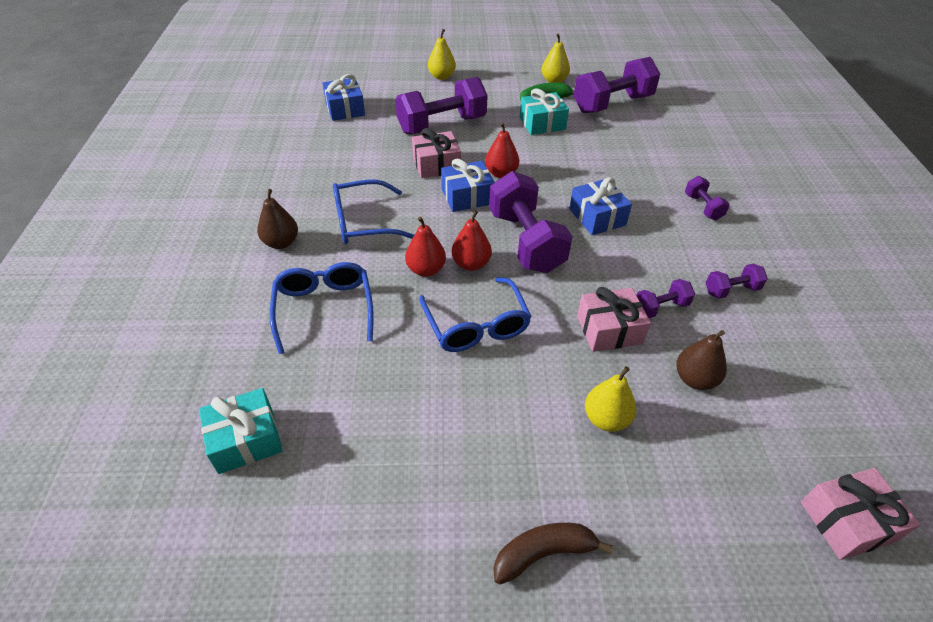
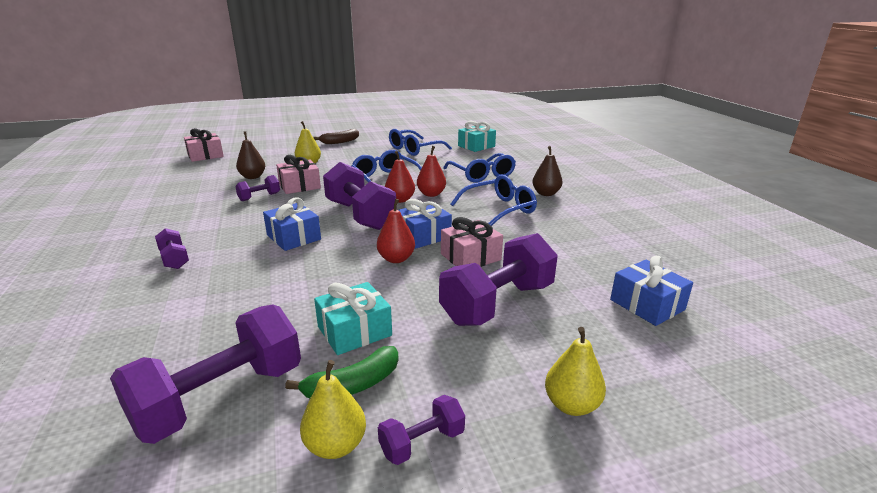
camera: 165 degrees right, 20 degrees down
(383, 451) = (414, 149): none -> blue glasses
(731, 290) = (197, 210): purple dumbbell -> purple dumbbell (422, 442)

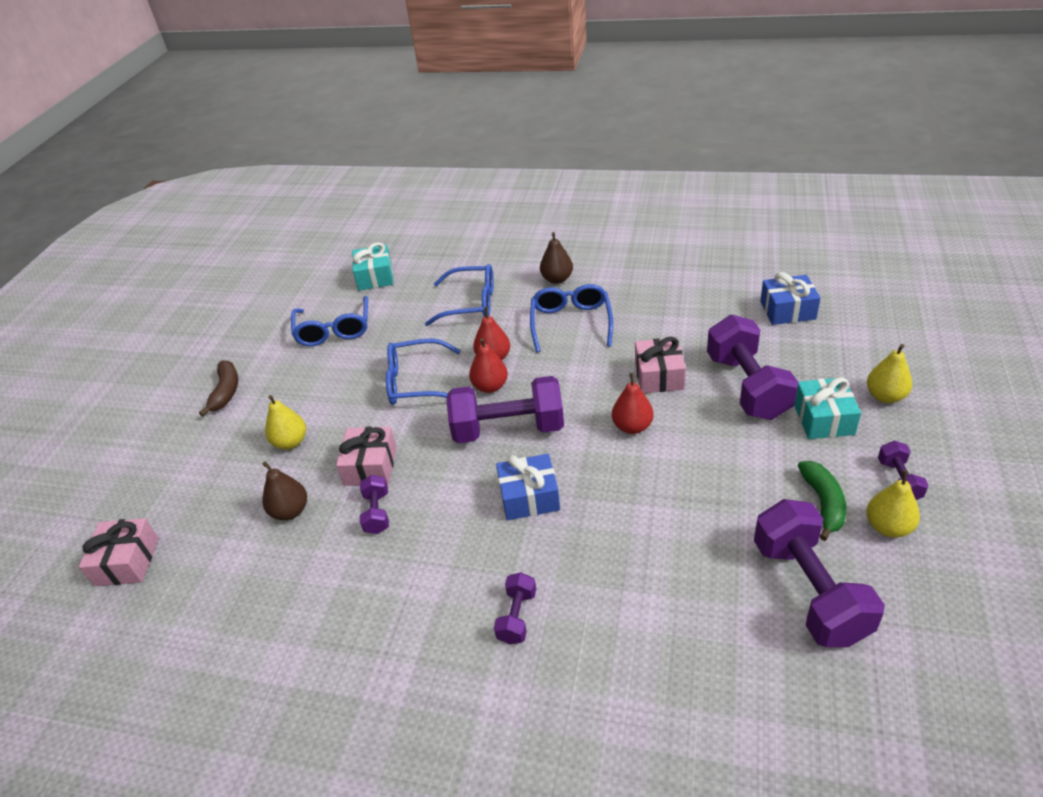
camera: 55 degrees left, 15 degrees up
(174, 259) = (517, 616): purple dumbbell -> purple dumbbell turned 75 degrees counterclockwise
(354, 331) = (748, 486): turquoise gift -> turquoise gift (823, 419)
(423, 236) = (594, 394): blue gift -> none

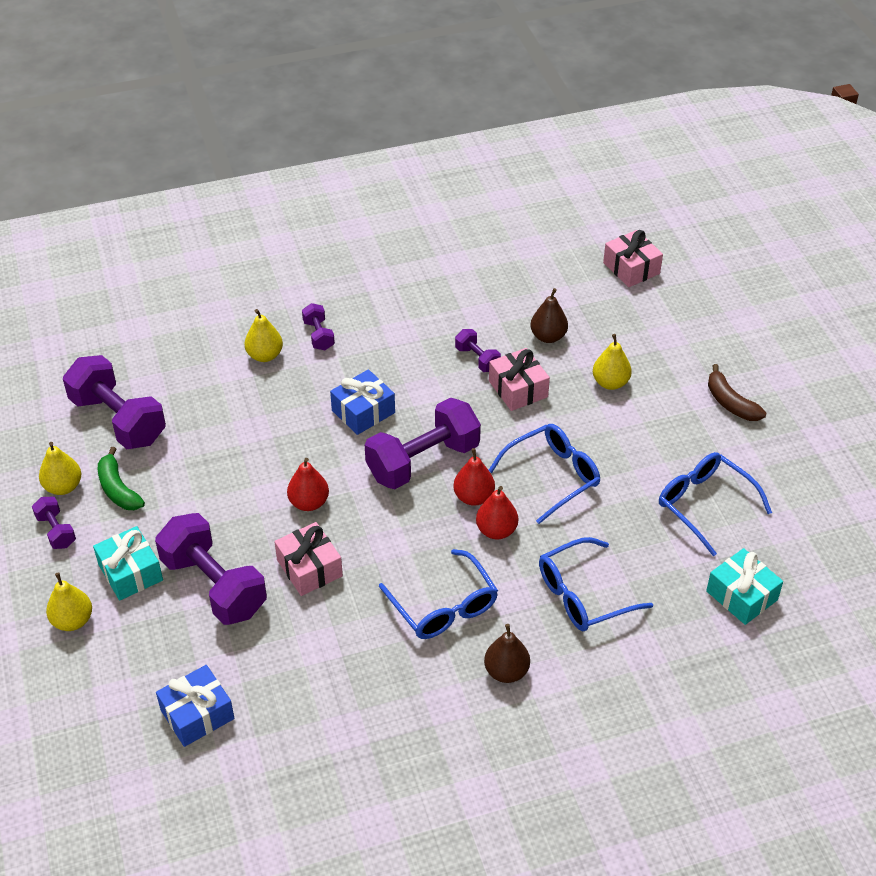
camera: 145 degrees right, 5 degrees up
(596, 613) = (265, 355): none -> yellow pear

